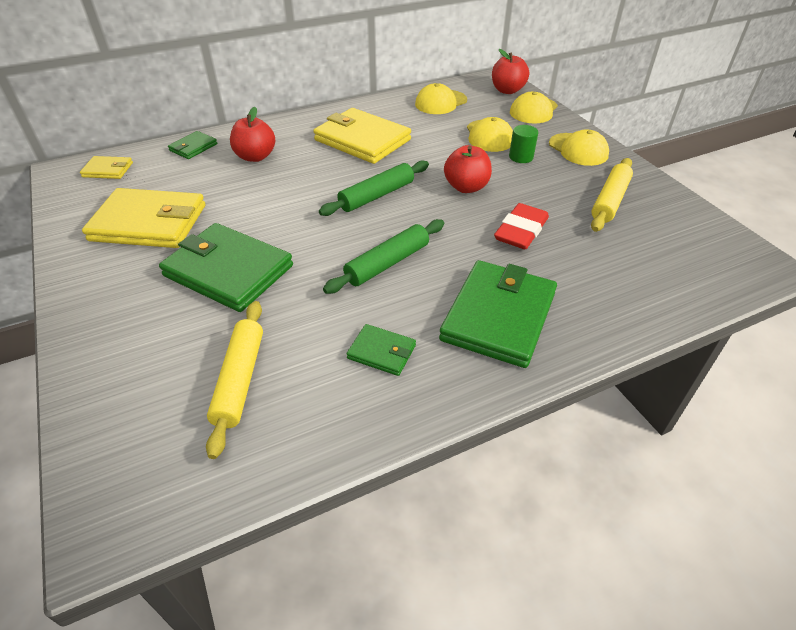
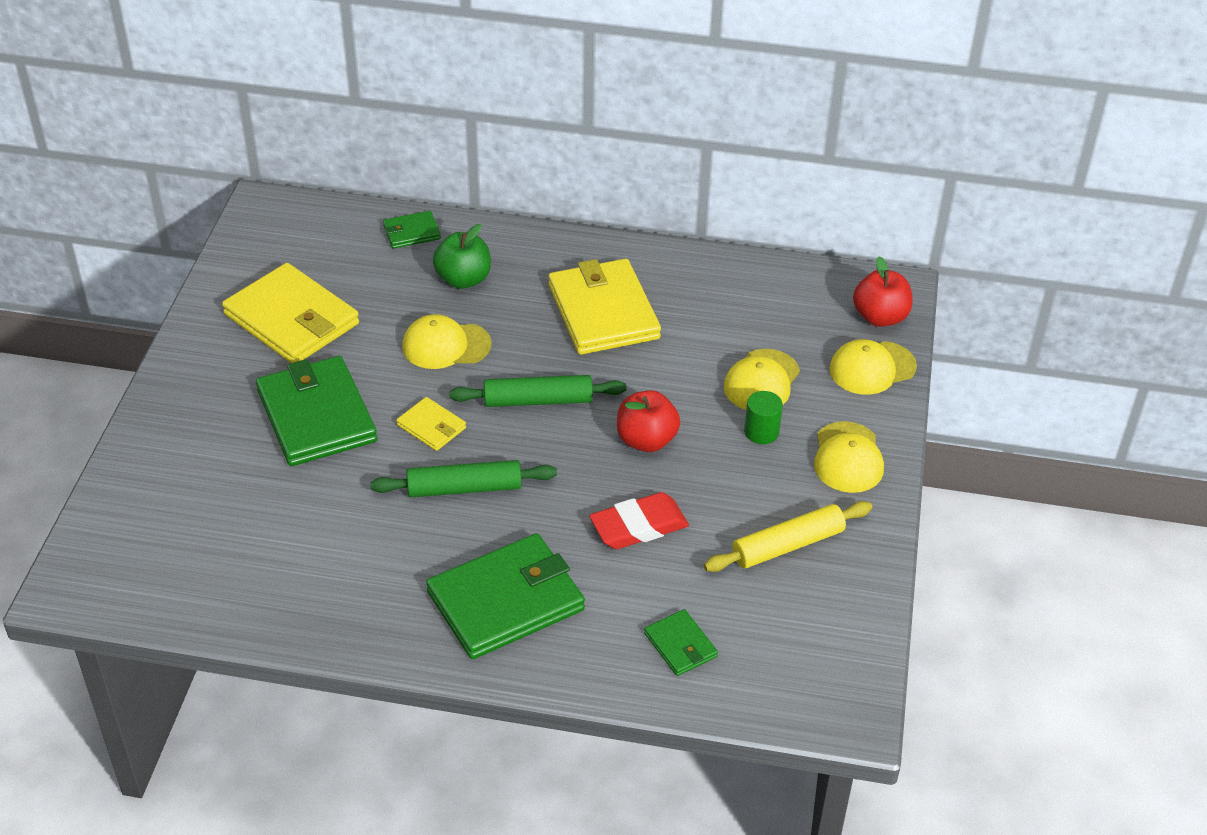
camera: 35 degrees right, 0 degrees up
(108, 170) = (304, 225): yellow wallet -> yellow wallet (431, 426)
(240, 380) = (238, 530): yellow rolling pin -> none
(255, 157) = (463, 279): red apple -> green apple
(382, 352) = (369, 573): green wallet -> green wallet (680, 645)
(440, 102) = (764, 296): yellow cap -> yellow cap (446, 345)

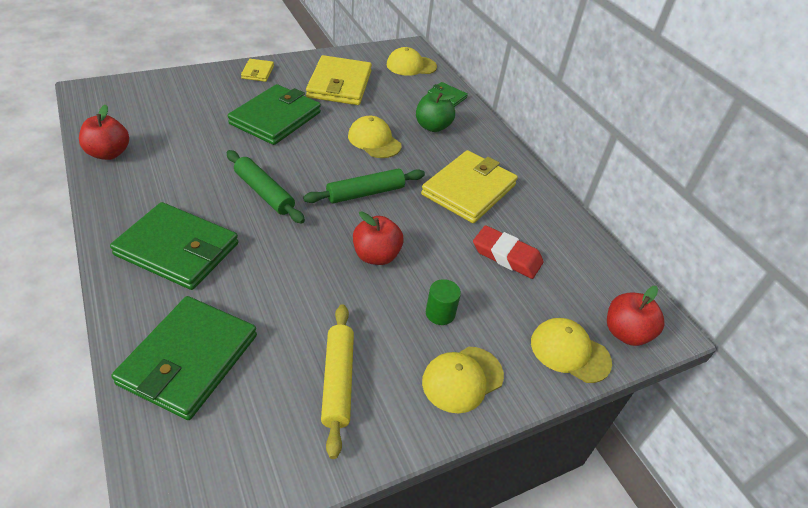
camera: 50 degrees right, 0 degrees up
(256, 609) = (109, 153): none -> red apple
(431, 426) = (304, 160): yellow wallet -> yellow wallet (257, 72)
(538, 400) = (365, 193): green rolling pin -> green rolling pin turned 75 degrees counterclockwise
(639, 526) = (292, 286): red eraser -> red eraser (506, 256)
(680, 645) = (189, 359): green wallet -> green wallet, size x2.09
(761, 381) = (489, 292): yellow cap -> yellow cap (411, 66)
(787, 545) = (338, 381): yellow rolling pin -> yellow rolling pin turned 60 degrees clockwise

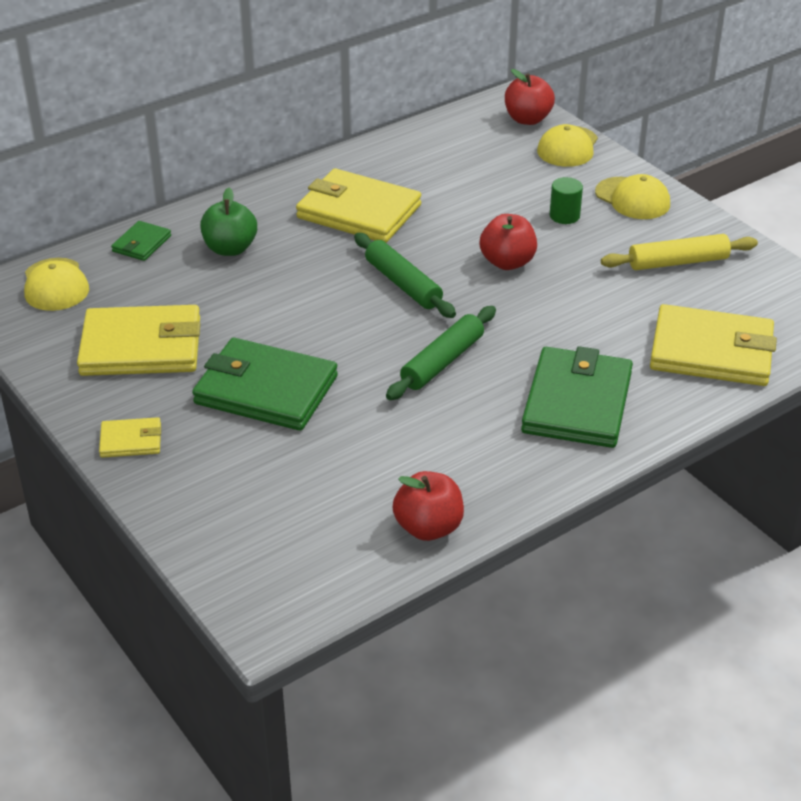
camera: 95 degrees left, 5 degrees down
(189, 359) = (711, 351): green wallet -> yellow wallet
(374, 140) = (286, 293): yellow cap -> none
(506, 256) = (461, 182): red eraser -> none

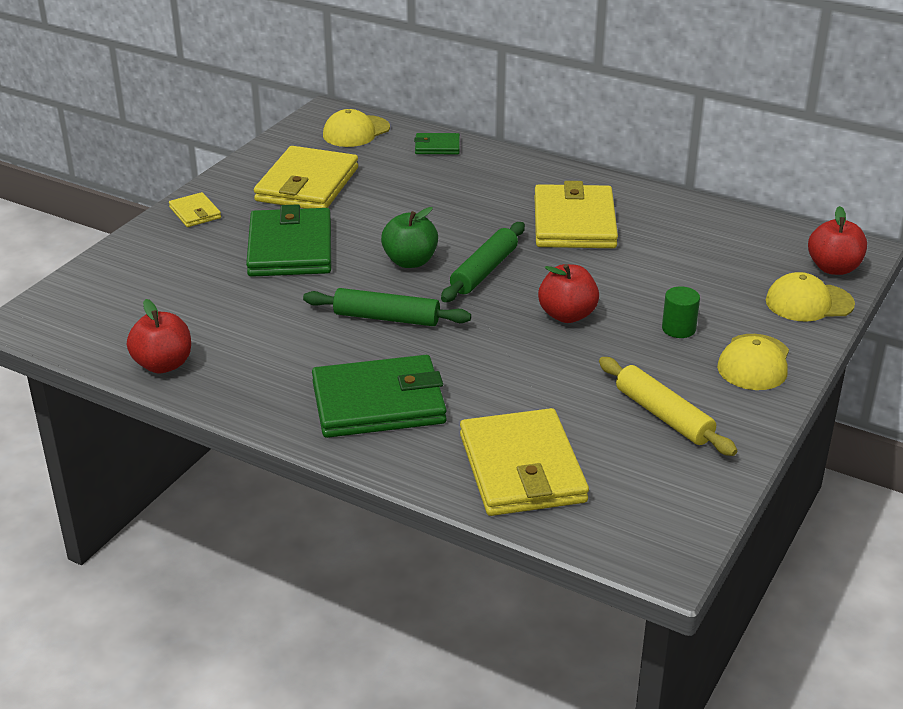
camera: 65 degrees right, 5 degrees down
(141, 347) = (307, 184): yellow wallet -> yellow wallet turned 45 degrees clockwise
(230, 249) = (464, 182): green apple -> green apple (410, 261)

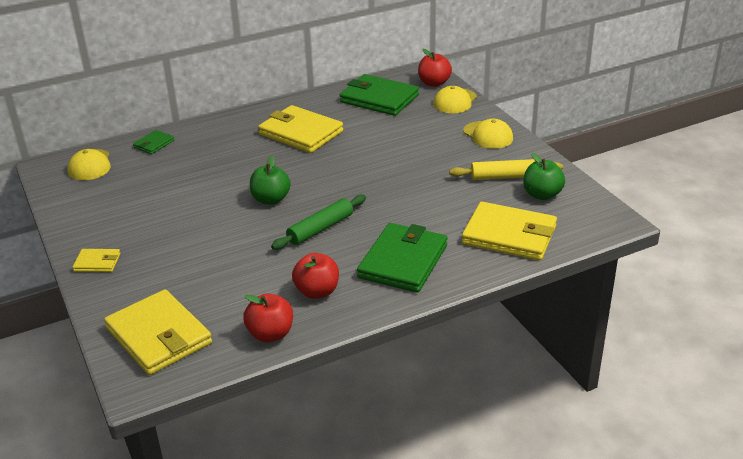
camera: 55 degrees left, 0 degrees up
(290, 248) = (197, 238): green wallet -> green wallet (379, 99)
(307, 184) = (128, 205): yellow wallet -> yellow wallet (159, 336)
(484, 271) = (313, 179): green rolling pin -> none
(567, 315) = (388, 169): red apple -> red apple (317, 291)
(655, 464) = (542, 195): none -> green apple
(678, 329) = (437, 143): green cylinder -> none

